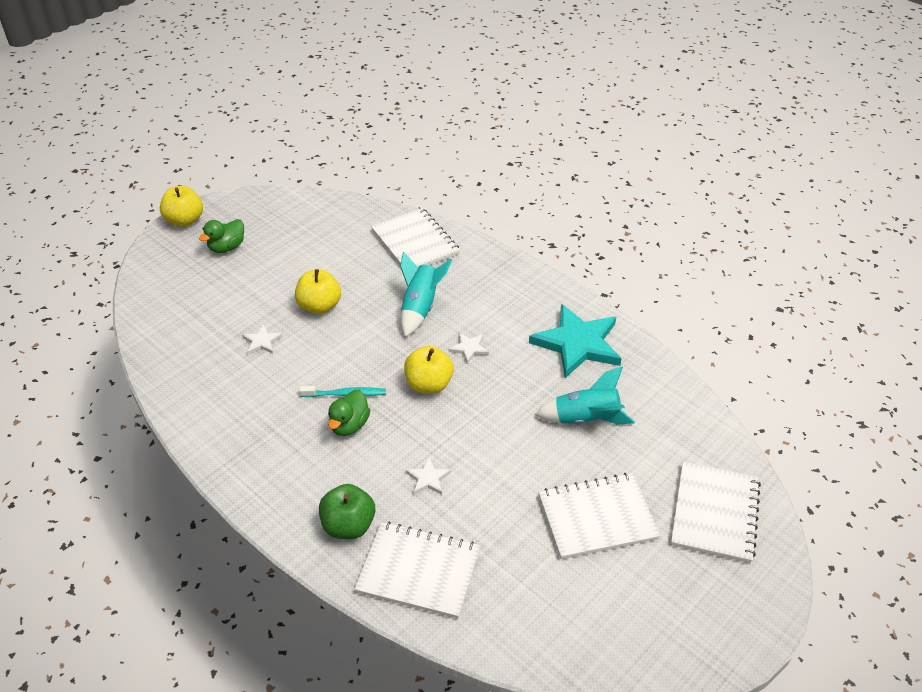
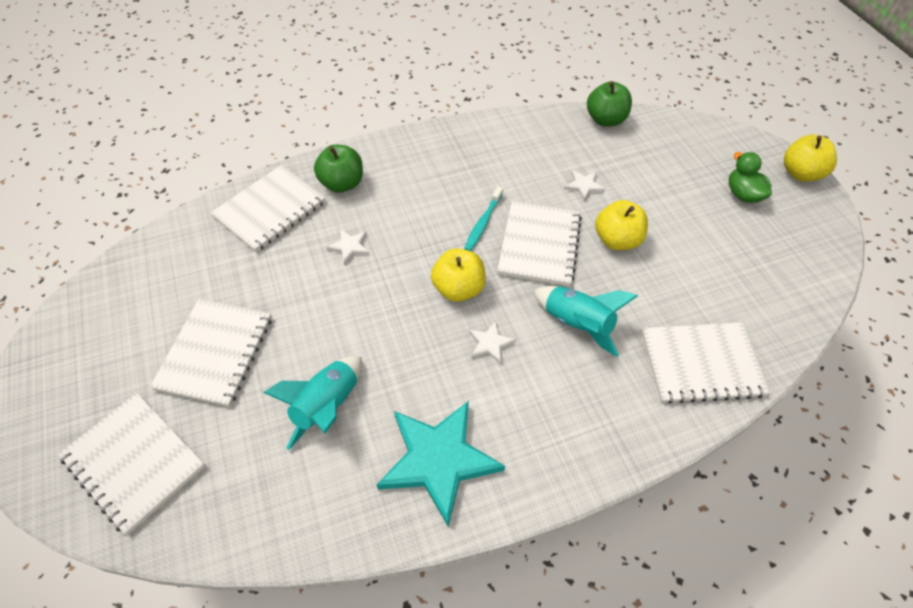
camera: 115 degrees right, 10 degrees up
(154, 350) = (605, 120): none -> green apple
(349, 425) = (444, 215): green duck -> none
(350, 350) = (539, 244): none -> white notebook

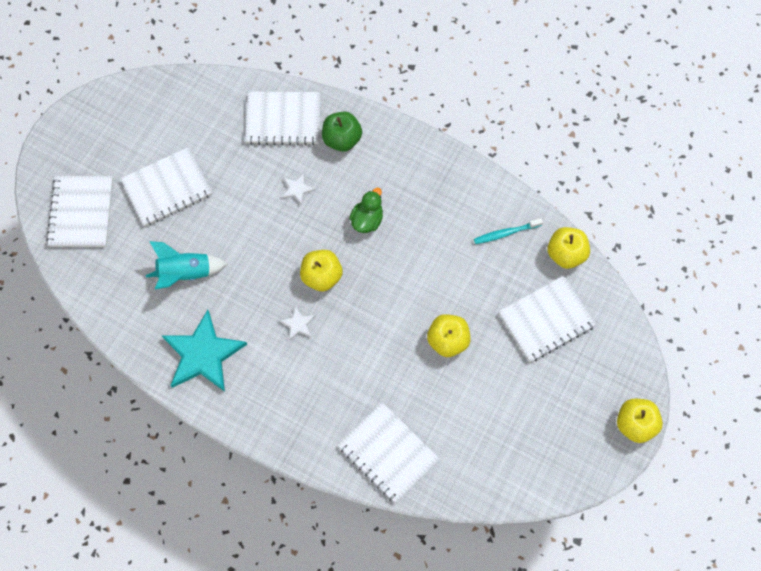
camera: 50 degrees right, 15 degrees up
(483, 223) = (387, 249): turquoise toothbrush -> turquoise toothbrush (506, 233)
(539, 244) = (400, 296): white notebook -> white notebook (546, 320)
(577, 324) = (355, 363): turquoise rocket -> none
(583, 186) = (480, 286): white star -> none
(605, 120) = (565, 254): green apple -> yellow apple
(742, 194) = (571, 395): green duck -> green duck (367, 220)

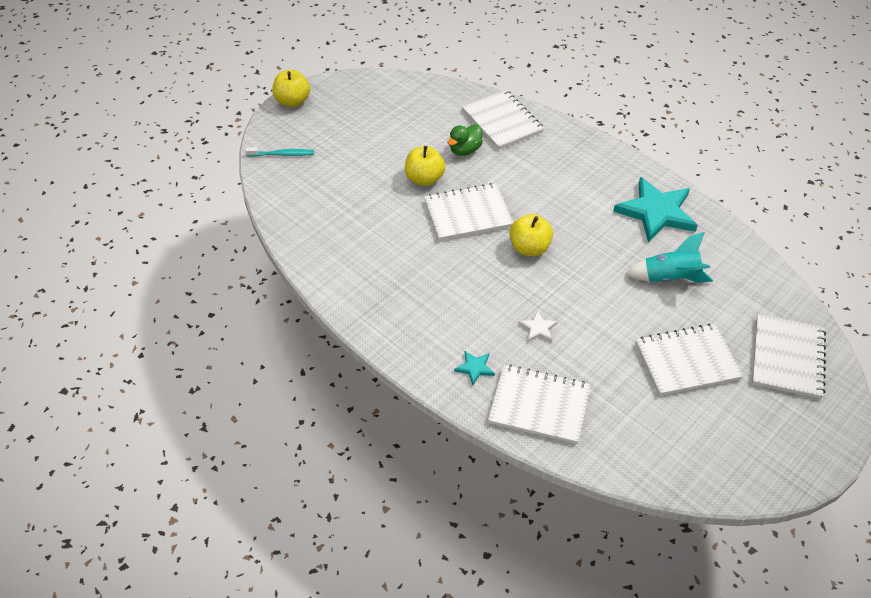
camera: 165 degrees left, 20 degrees down
(298, 324) = (561, 216): white star -> none
(342, 139) = (474, 368): green apple -> turquoise star
(367, 220) = (469, 285): green duck -> green duck (465, 150)
(506, 233) = (333, 245): turquoise toothbrush -> turquoise toothbrush (282, 154)
(546, 320) = (329, 175): white notebook -> white notebook (468, 213)
(565, 254) = (284, 218): yellow apple -> none

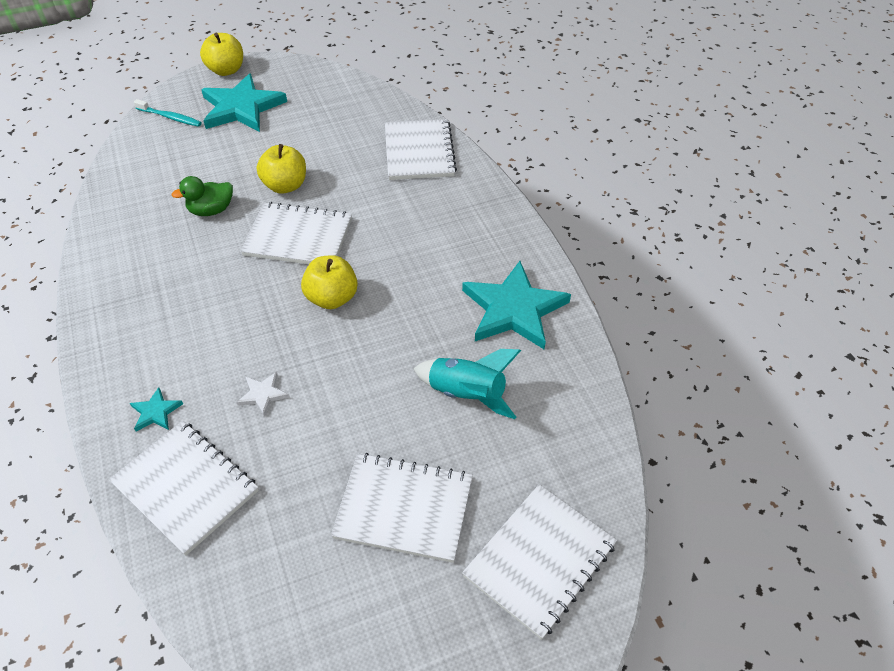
camera: 25 degrees right, 0 degrees up
(334, 128) = (241, 107): none -> turquoise star
(465, 150) = (353, 169): green duck -> green duck (211, 210)

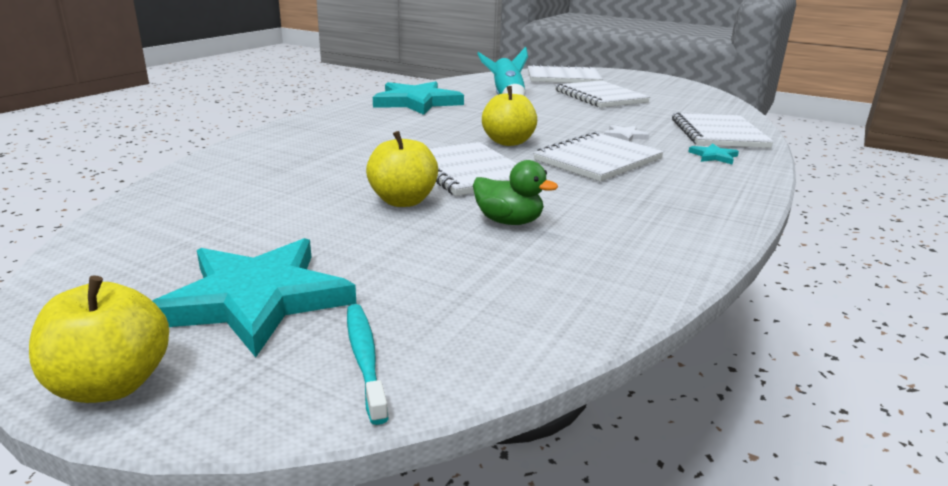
camera: 130 degrees left, 25 degrees down
(419, 151) = (249, 163): white notebook -> white notebook (598, 159)

